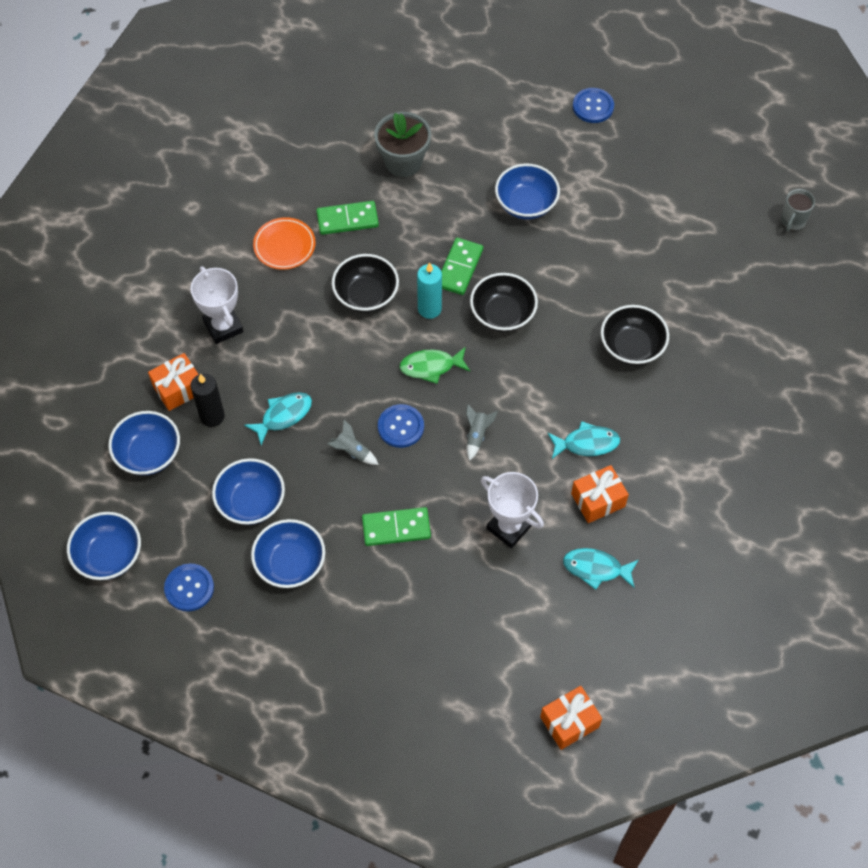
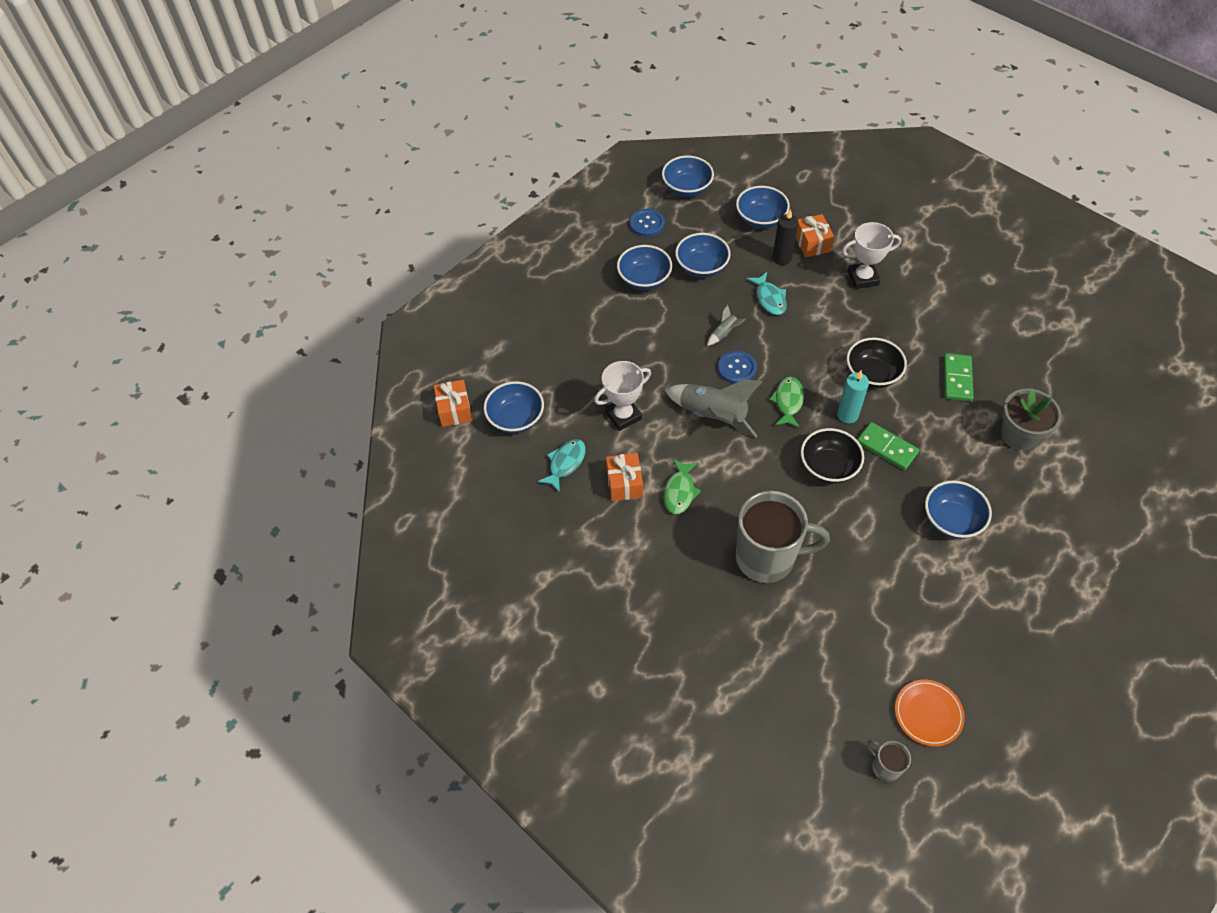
camera: 110 degrees right, 5 degrees down
(284, 246) = (936, 330): orange plate -> orange plate (928, 714)
(396, 528) = (649, 345): green domino -> none
(477, 435) = (713, 416): grey rocket -> grey rocket, size x2.20
(555, 644) = (516, 418): none -> blue bowl
(587, 443) = (679, 491): turquoise fish -> green fish
(593, 106) = (1074, 619): blue button -> none
(631, 347) = (767, 558): black bowl -> grey mug

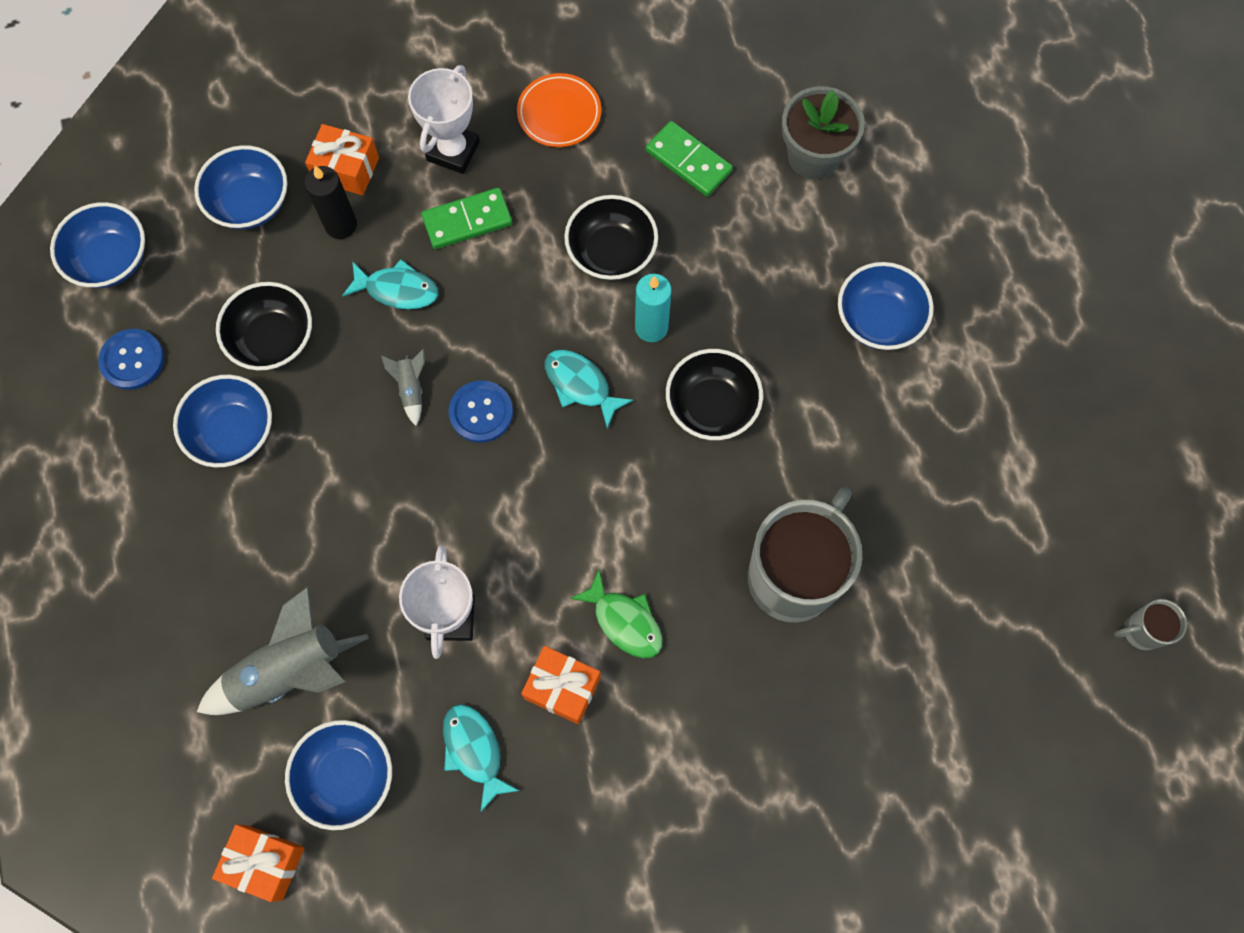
camera: 60 degrees left, 15 degrees up
(701, 267) = (273, 339): blue bowl -> black bowl
(713, 416) = (536, 497): grey rocket -> grey rocket (291, 672)
(788, 402) = (580, 385): green fish -> turquoise fish
(887, 447) = (730, 317): green domino -> green domino (467, 220)
(928, 714) = (1104, 535): orange plate -> orange plate (559, 113)

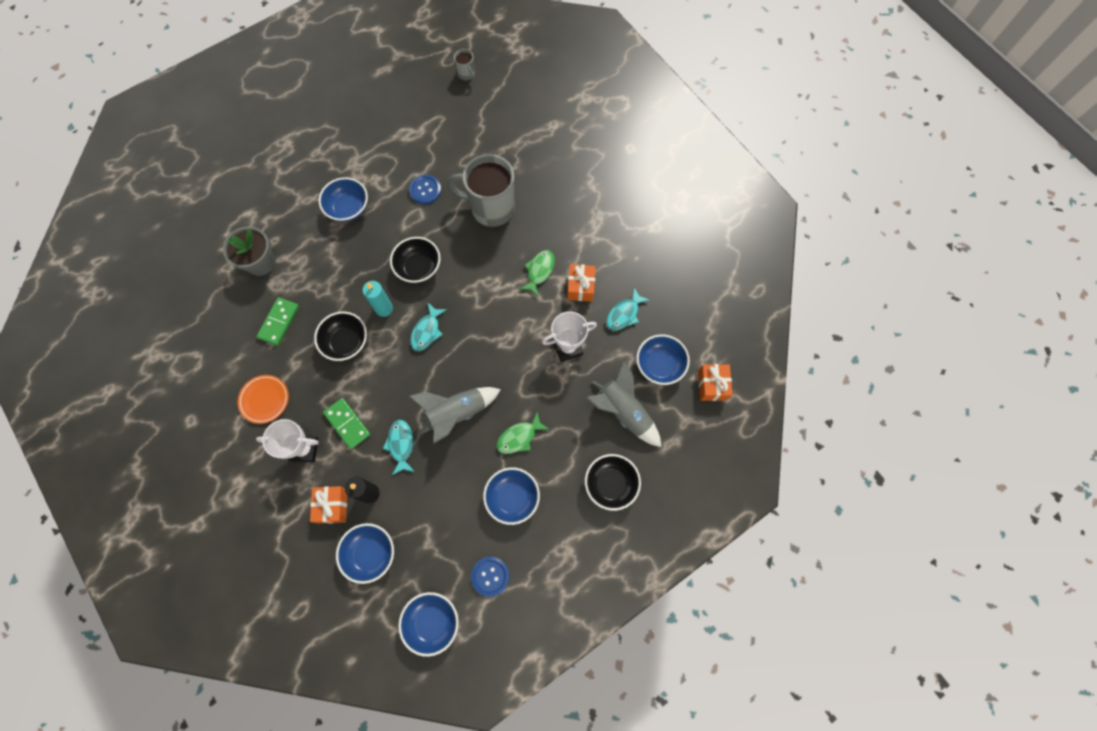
camera: 110 degrees left, 0 degrees up
(273, 339) = (452, 500): black bowl -> black bowl (610, 484)
(326, 476) = (519, 437): none -> green fish
(411, 388) = (456, 414): grey rocket -> grey rocket, size x2.20
(481, 412) = (458, 374): blue button -> blue button (425, 190)

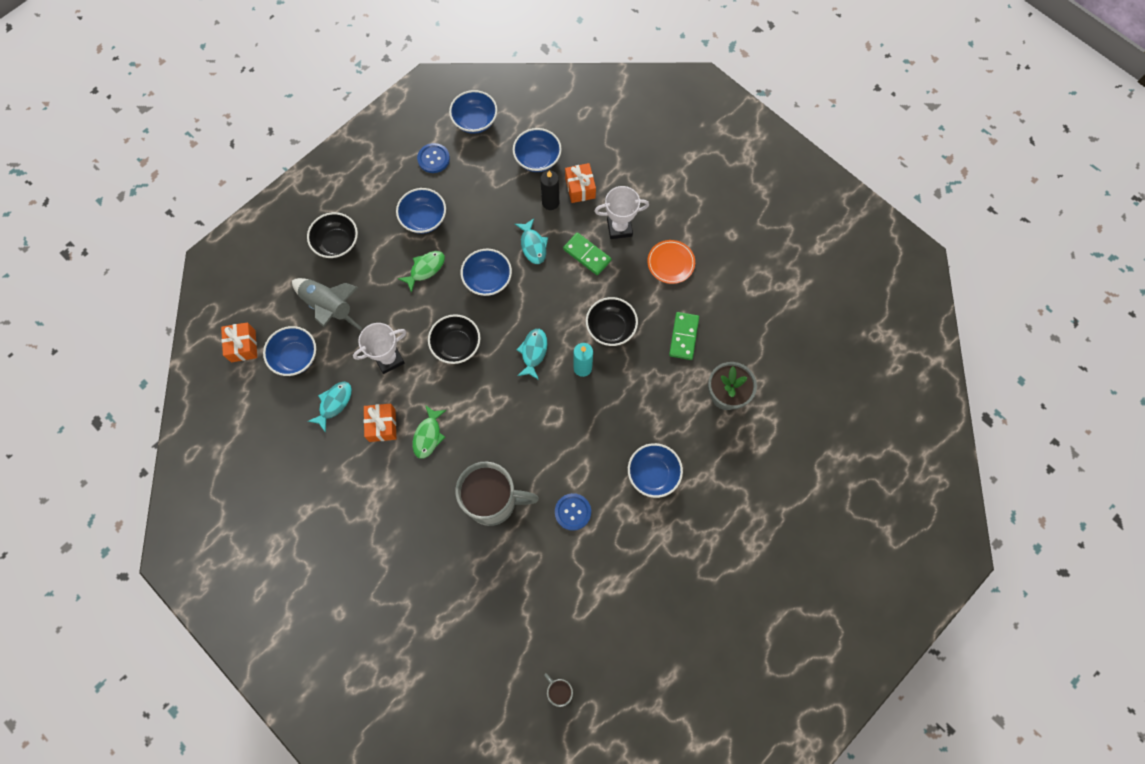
camera: 170 degrees right, 0 degrees up
(418, 267) = (558, 418): black bowl -> black bowl (456, 345)
(456, 414) = (488, 279): grey rocket -> blue bowl

